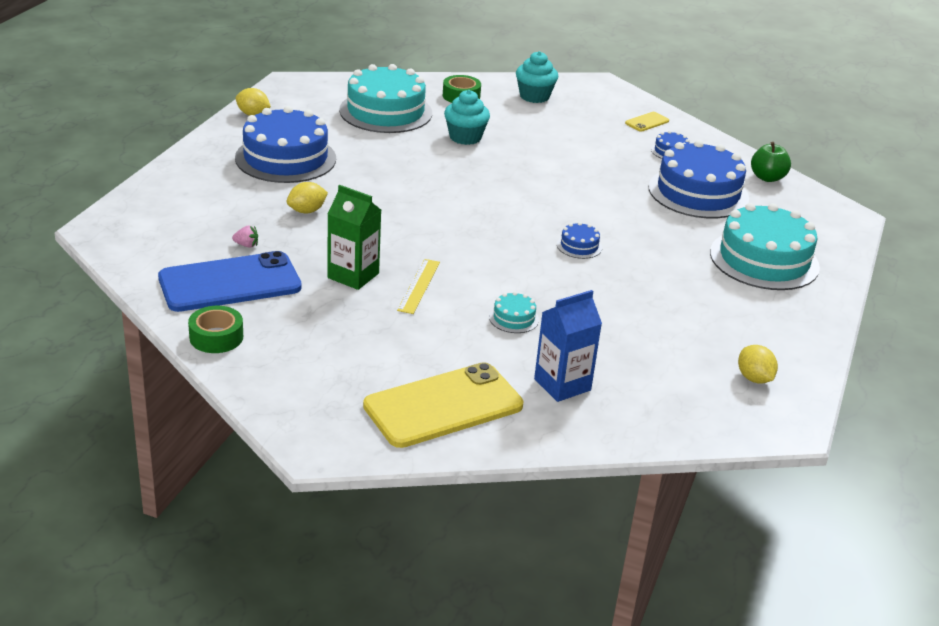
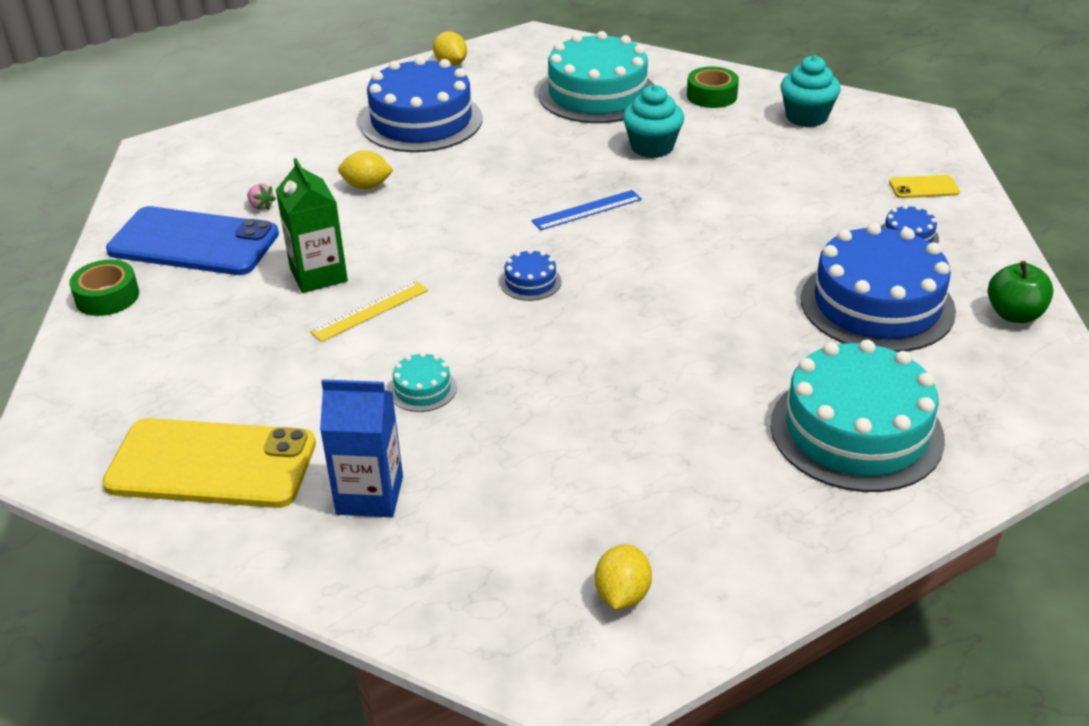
camera: 40 degrees right, 5 degrees up
(474, 186) = (587, 210): none -> blue ruler
(579, 246) = (618, 325): blue cake -> blue cake (530, 282)

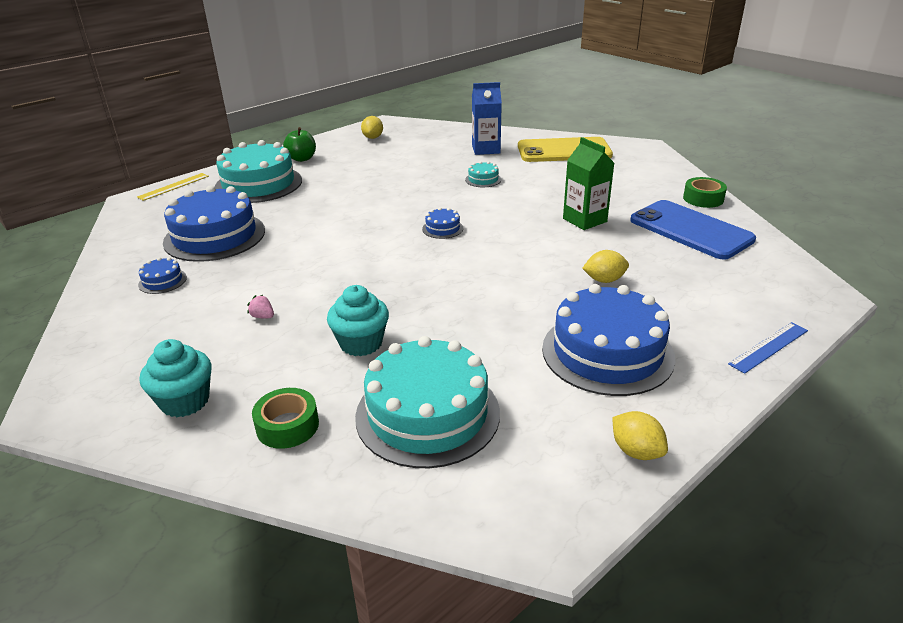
camera: 170 degrees right, 5 degrees down
(193, 242) = (690, 230): blue phone -> blue phone turned 45 degrees clockwise
(261, 206) = (672, 257): pink strawberry -> pink strawberry (263, 316)
(370, 311) = (536, 206): yellow ruler -> yellow ruler (173, 186)
(587, 210) = (414, 278): blue ruler -> blue ruler (769, 347)
(923, 187) = (117, 324): yellow phone -> none
(1014, 314) = (128, 239): green apple -> green apple (302, 159)

